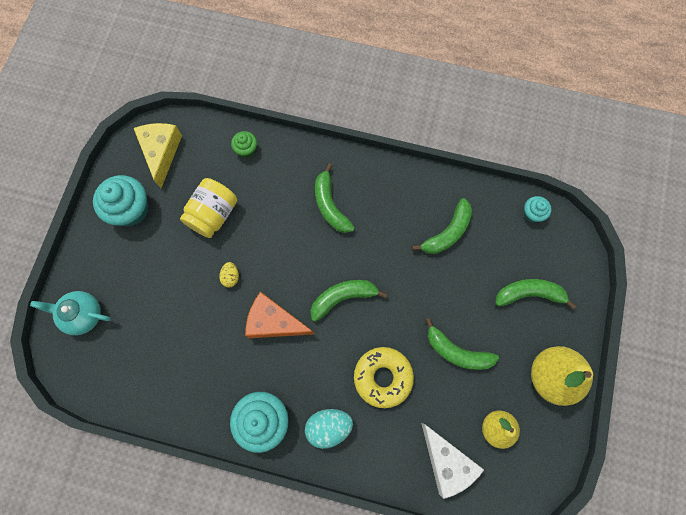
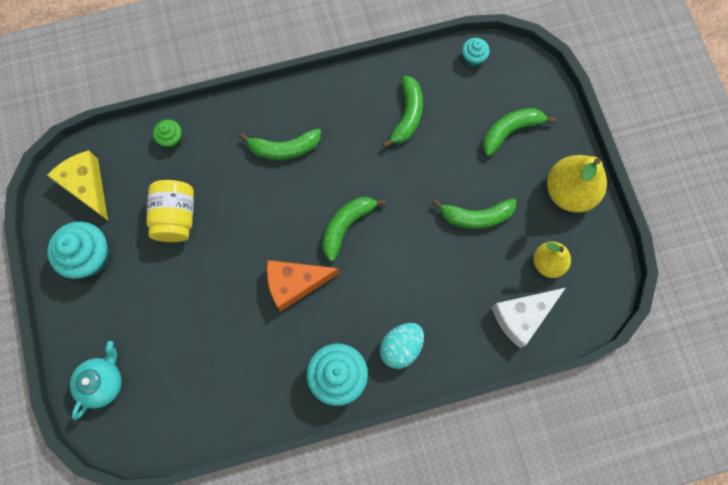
camera: 30 degrees left, 0 degrees up
(82, 315) = (103, 382): turquoise teapot -> turquoise teapot turned 135 degrees clockwise
(231, 277) = (229, 265): yellow egg -> none
(330, 205) = (284, 148): green banana -> green banana turned 45 degrees counterclockwise
(383, 377) = (424, 276): yellow donut -> none
(447, 462) = (522, 316): white cheese -> white cheese turned 120 degrees clockwise

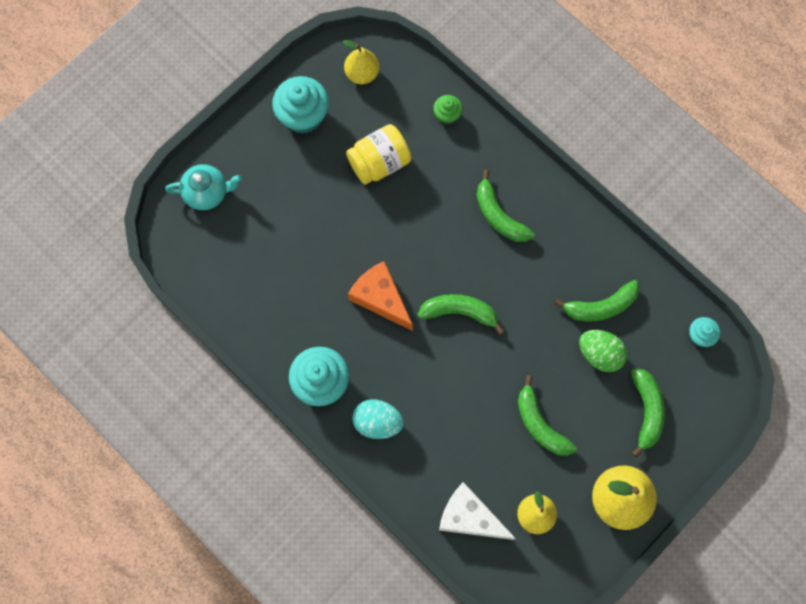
camera: 60 degrees right, 0 degrees up
(87, 186) = (362, 74): yellow cheese -> yellow pear
(445, 138) = (599, 354): none -> green egg
(510, 131) = (646, 411): green banana -> green banana turned 60 degrees clockwise

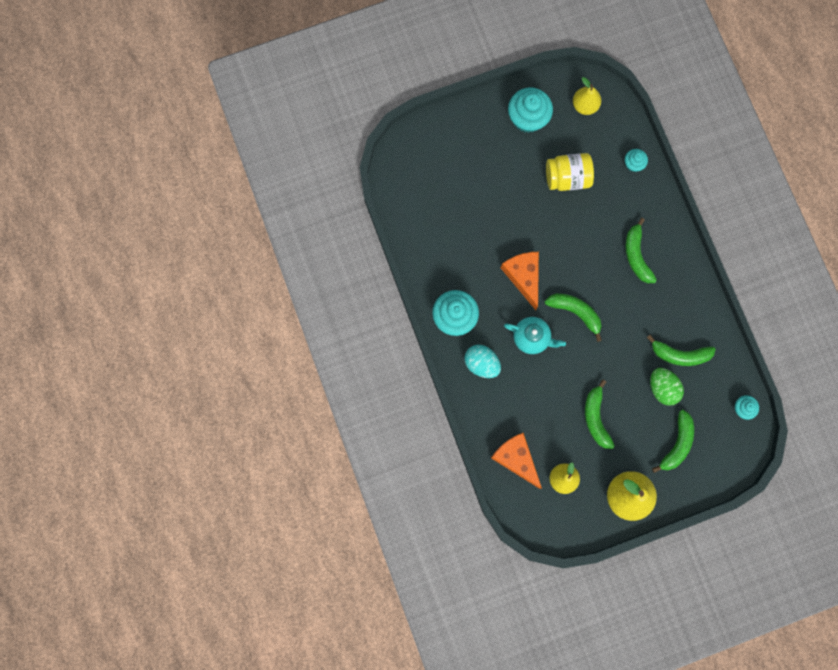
camera: 25 degrees right, 5 degrees up
(207, 193) = (434, 145): turquoise teapot -> turquoise teapot (532, 338)
(447, 115) = (633, 164): green cupcake -> turquoise cupcake
(469, 517) = (516, 459): white cheese -> orange cheese

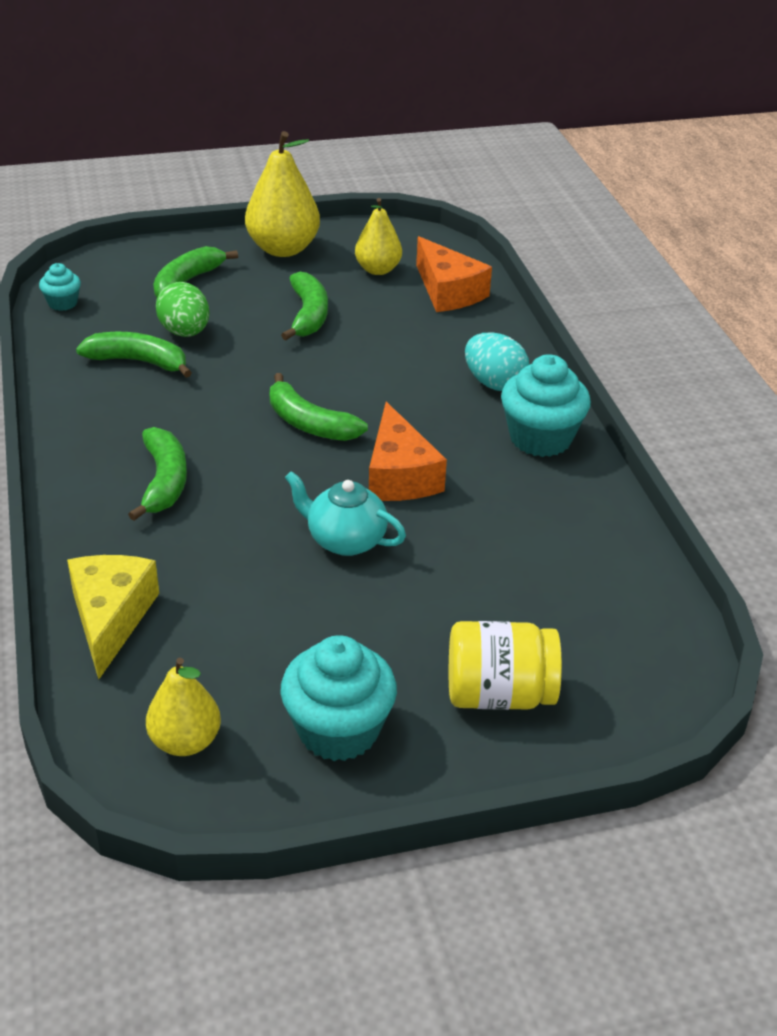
camera: 175 degrees left, 40 degrees down
(532, 338) = (398, 402): turquoise teapot -> turquoise teapot (345, 540)
(567, 178) = (270, 610): yellow jar -> yellow jar (499, 694)
(633, 164) = (110, 618): turquoise cupcake -> yellow cheese

